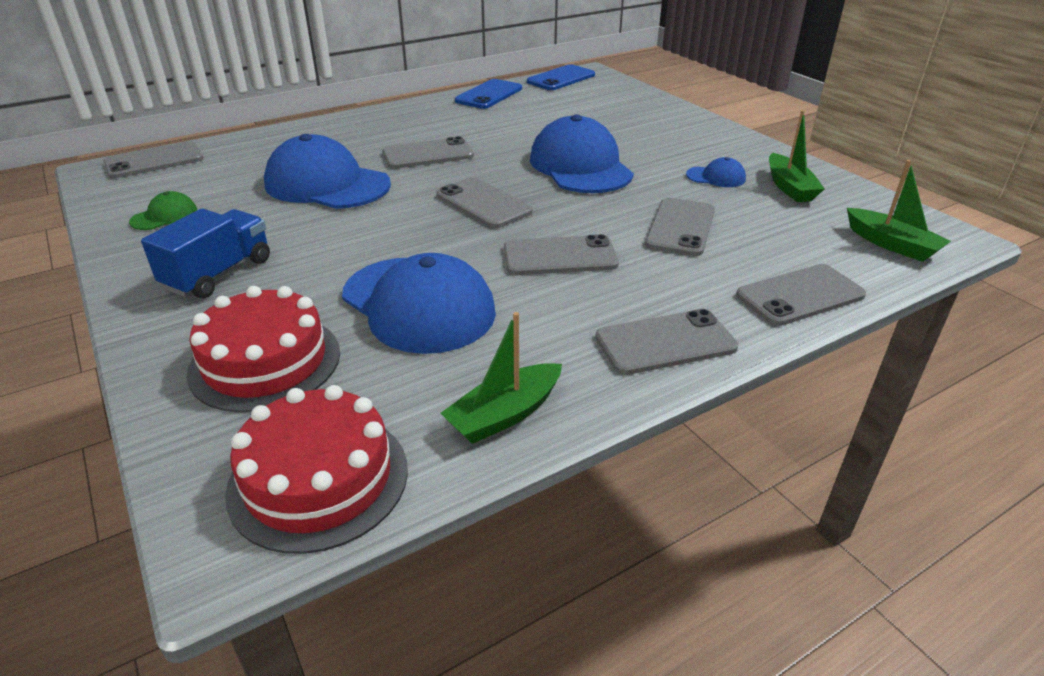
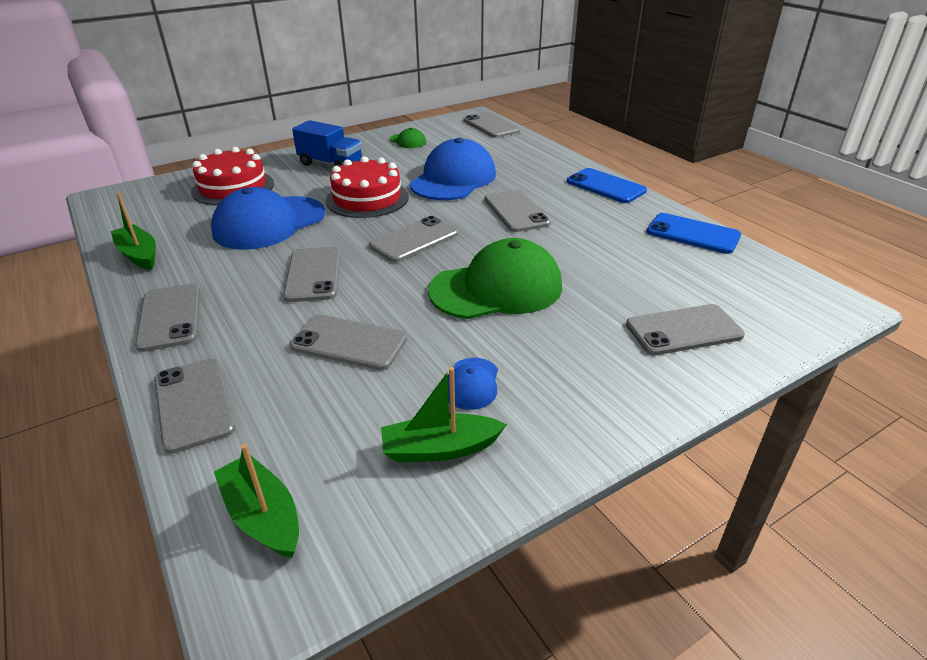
camera: 90 degrees right, 0 degrees up
(318, 479) = (130, 210): red cake -> red cake (367, 198)
(561, 78) = (789, 281): blue phone -> blue phone (605, 186)
(580, 166) = (496, 288): blue cap -> green cap
(628, 111) = (683, 330): none -> grey phone
(891, 244) = (263, 516): green boat -> green boat turned 90 degrees clockwise

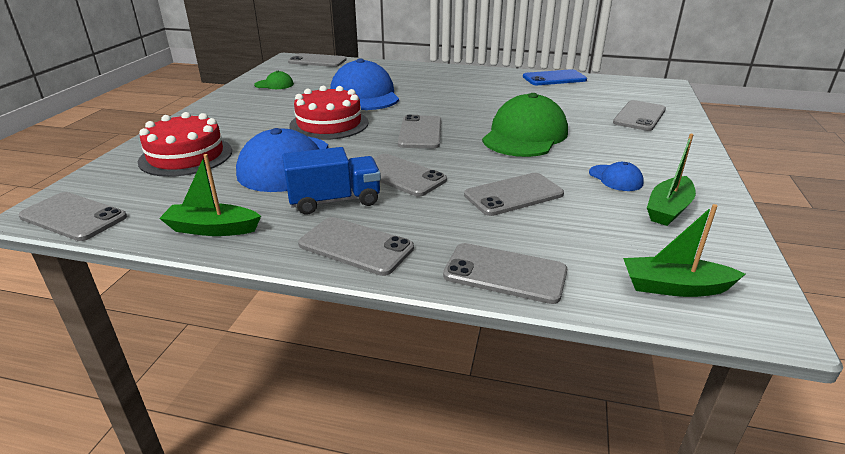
camera: 45 degrees left, 5 degrees down
(331, 164) = (244, 115): blue truck -> blue truck (334, 201)
(516, 211) = (445, 98): grey phone -> grey phone (73, 217)
(605, 186) = (465, 71): blue phone -> none

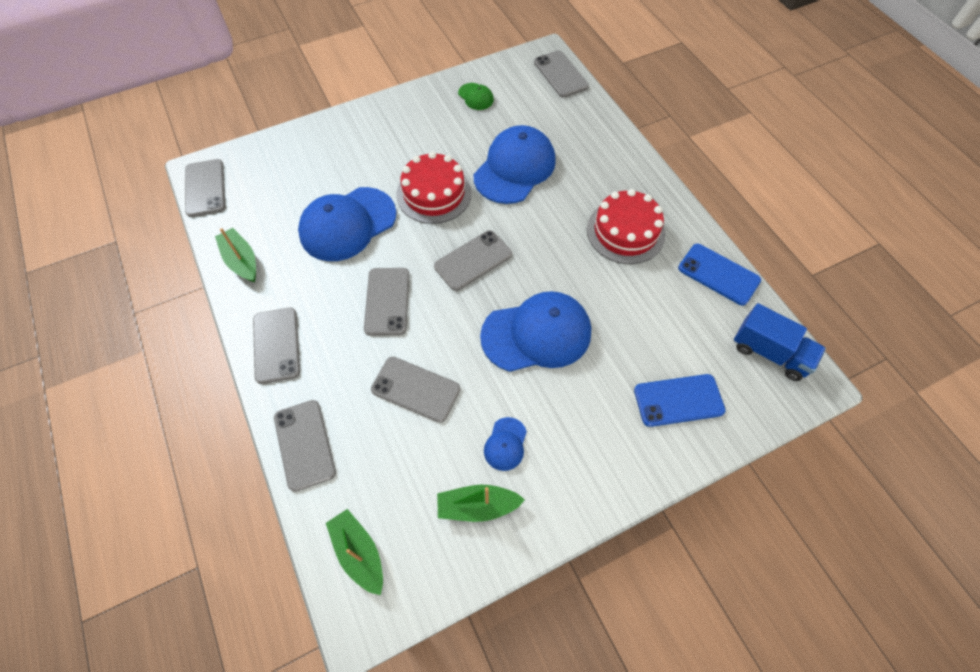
camera: 50 degrees right, 30 degrees up
(186, 156) = (312, 164): red cake -> red cake (625, 231)
(334, 201) = (320, 292): blue truck -> blue truck (770, 352)
(525, 135) = (537, 334): green cap -> blue cap
(639, 116) = (678, 400): grey phone -> blue phone

